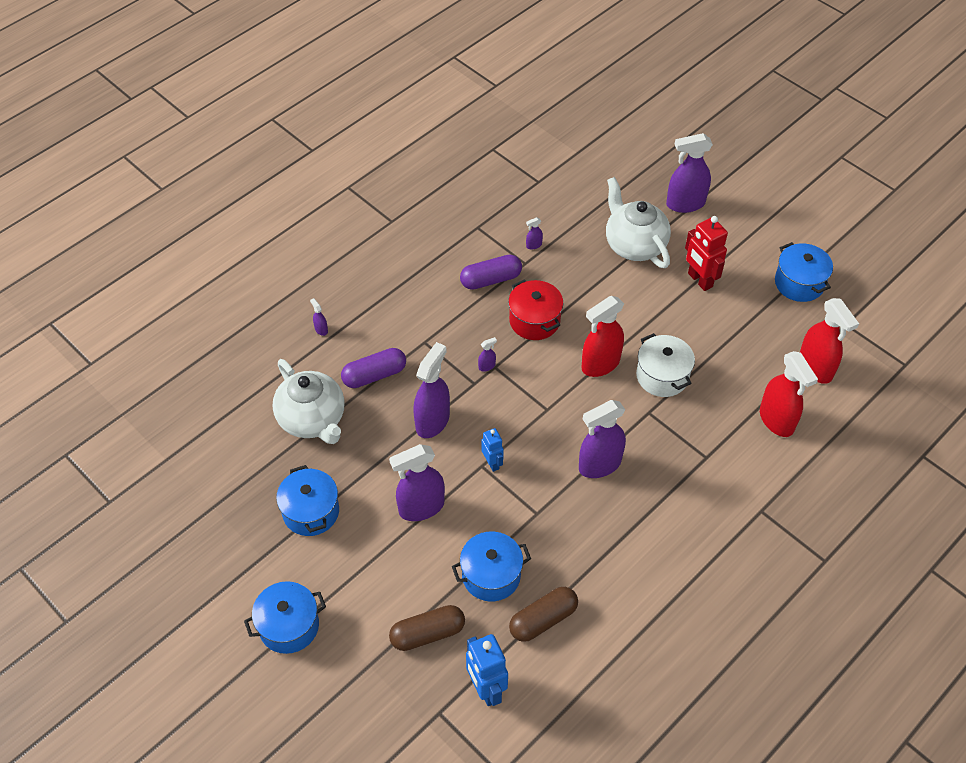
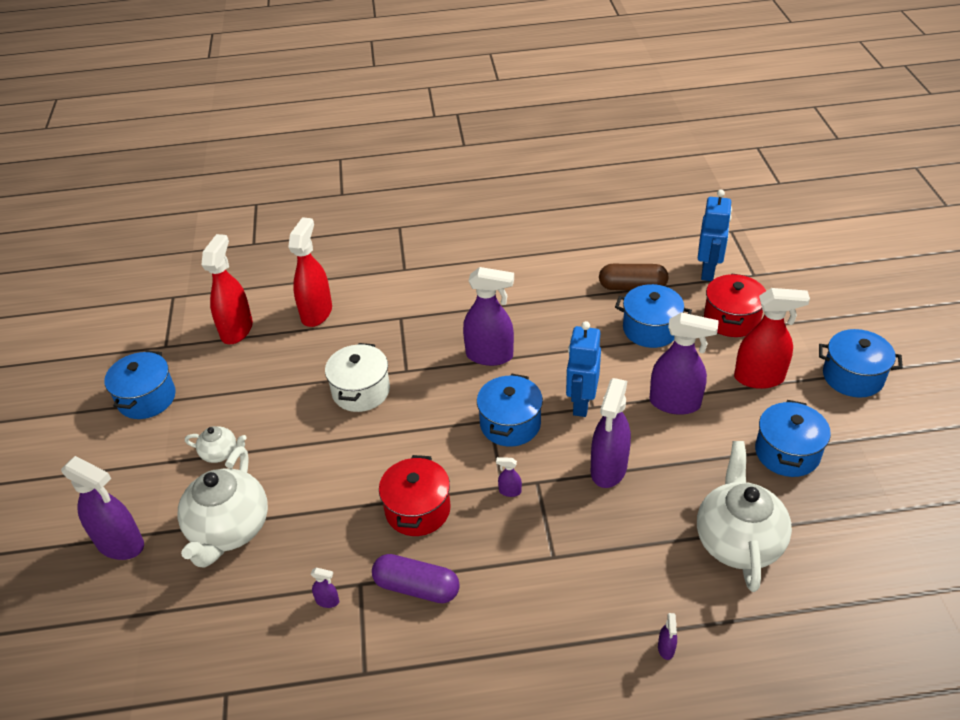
camera: 140 degrees left, 10 degrees down
(374, 375) = (637, 551): purple capsule -> none
(427, 633) = (731, 319): brown capsule -> red pot
(432, 421) = (608, 469): purple spray bottle -> purple spray bottle turned 45 degrees counterclockwise
(492, 463) = (581, 404): blue robot -> blue robot, size x1.68
(530, 415) = (510, 424): none -> blue pot
(600, 364) = (401, 431): red spray bottle -> red spray bottle (759, 378)
(699, 280) = (220, 453): red robot -> white teapot

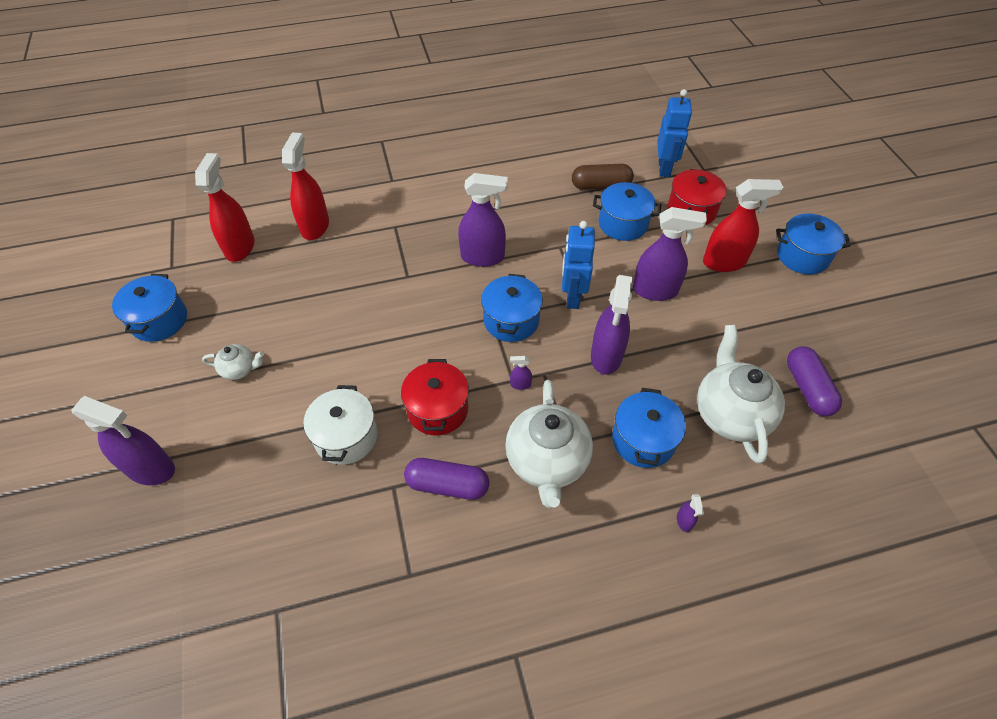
camera: 10 degrees left, 10 degrees up
(229, 530) = (258, 445): white teapot -> white teapot (547, 462)
(327, 601) = (364, 507): purple spray bottle -> none
(361, 391) = (367, 299): white pot -> white pot (346, 437)
(787, 453) = (759, 329): blue pot -> blue pot (643, 440)
(832, 521) = (807, 388): none -> purple capsule

